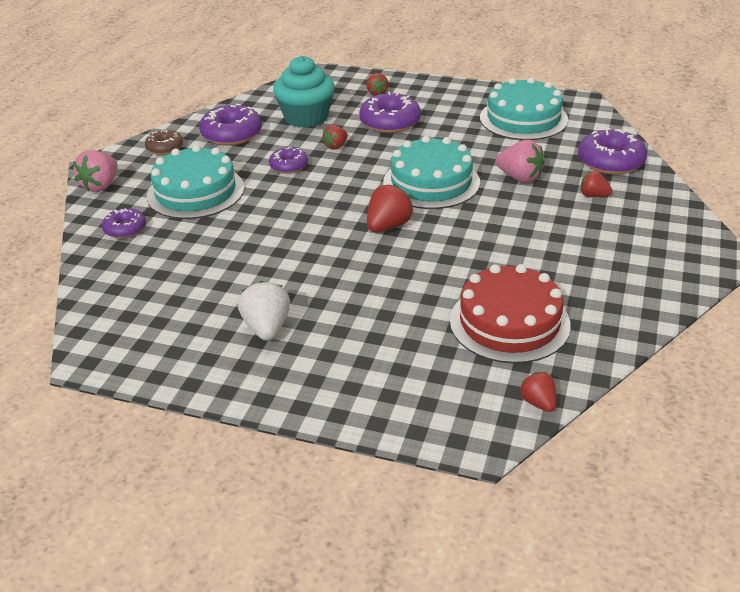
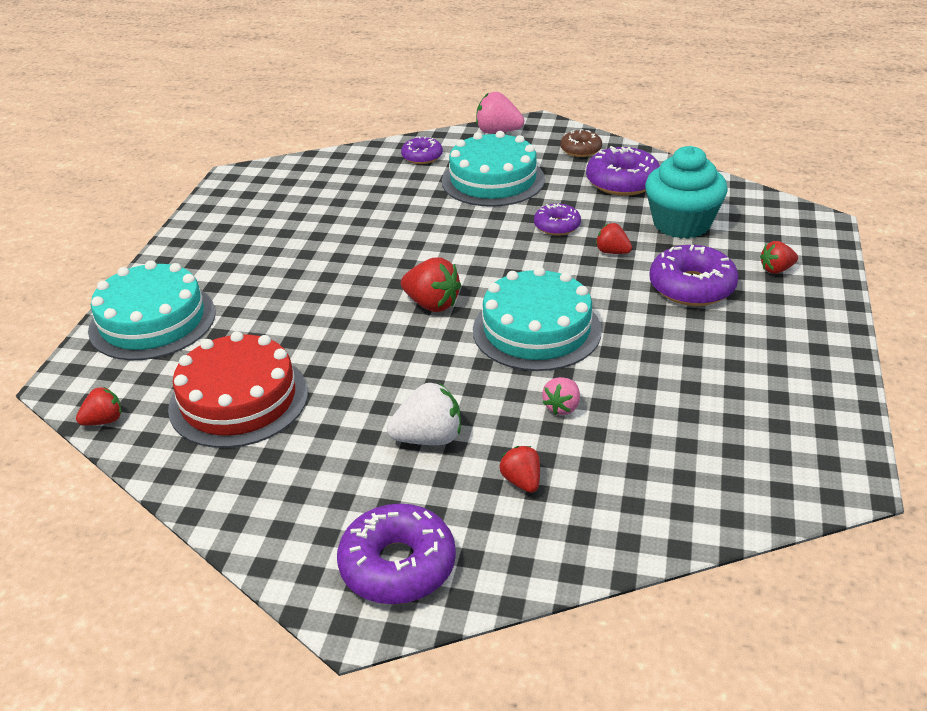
camera: 85 degrees right, 0 degrees up
(267, 328) = (258, 249): white strawberry -> white strawberry (429, 438)
(519, 177) = (562, 407): pink strawberry -> pink strawberry, size x0.62
(523, 118) = (750, 411): turquoise cake -> turquoise cake (152, 321)
(593, 195) = (522, 481): red strawberry -> red strawberry turned 45 degrees counterclockwise
(610, 161) = (631, 507): purple donut -> purple donut (398, 565)

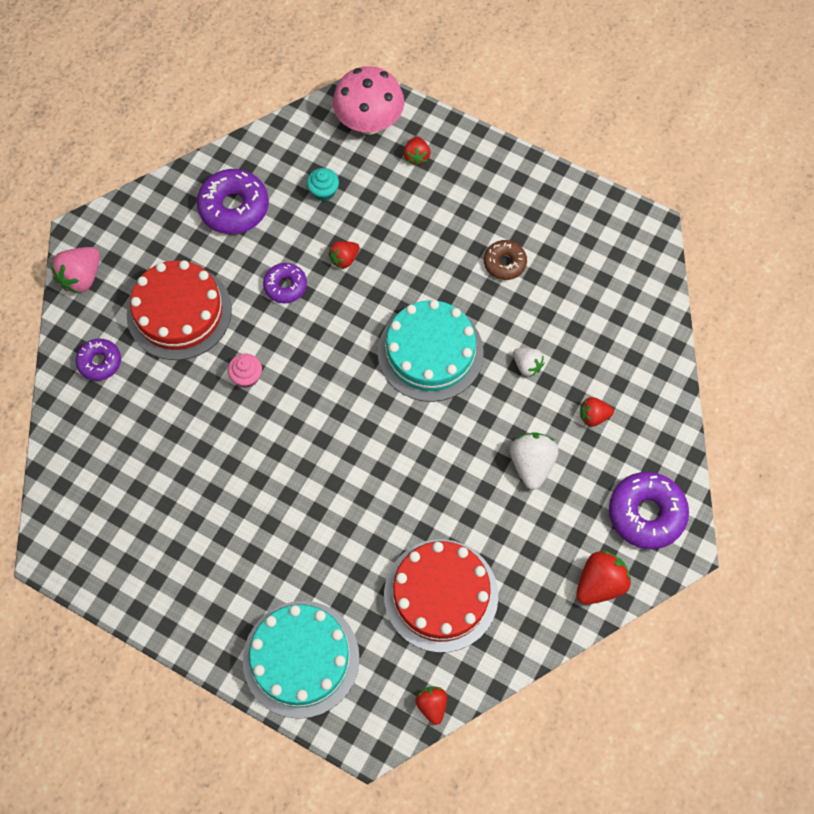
camera: 75 degrees left, 30 degrees up
(432, 304) = (365, 420): red strawberry -> red strawberry (599, 583)
(446, 227) = (247, 376): none -> pink cupcake
(493, 180) = (179, 312): turquoise cake -> red cake
(562, 407) = (527, 365): pink strawberry -> white strawberry
(580, 150) = (157, 218): brown donut -> brown donut (504, 263)
(681, 224) = (323, 191): turquoise cupcake -> turquoise cupcake, size x0.45
(692, 287) = (416, 223): purple donut -> none
(788, 232) = (369, 123): none -> pink mushroom

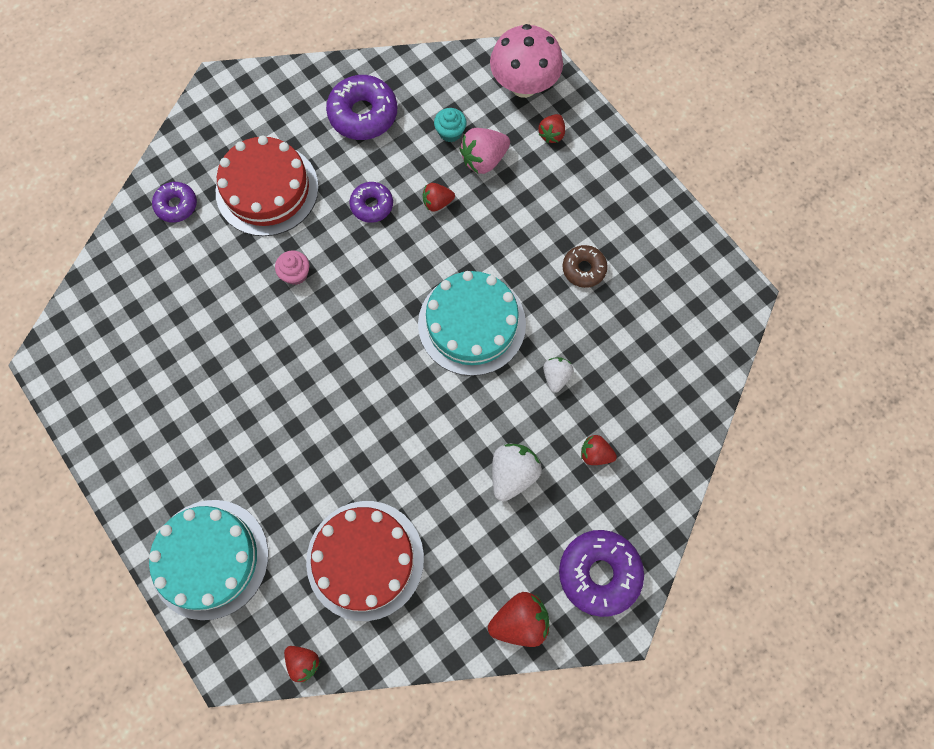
camera: 25 degrees right, 5 degrees up
(81, 277) = (200, 123): pink strawberry -> pink strawberry (484, 160)
(432, 705) = (303, 662): red strawberry -> red strawberry turned 120 degrees clockwise
(527, 365) = (556, 376): white strawberry -> white strawberry turned 150 degrees counterclockwise

